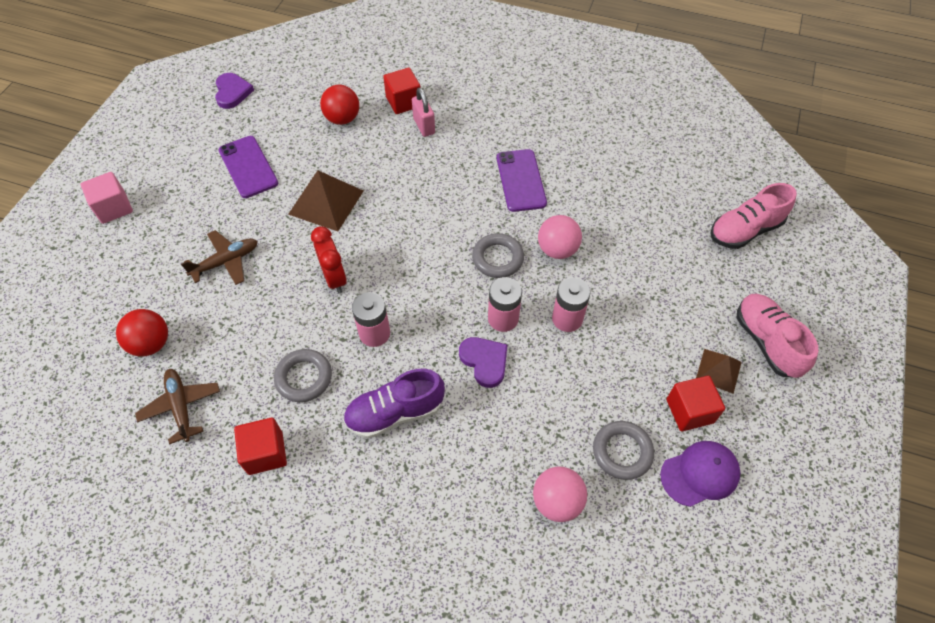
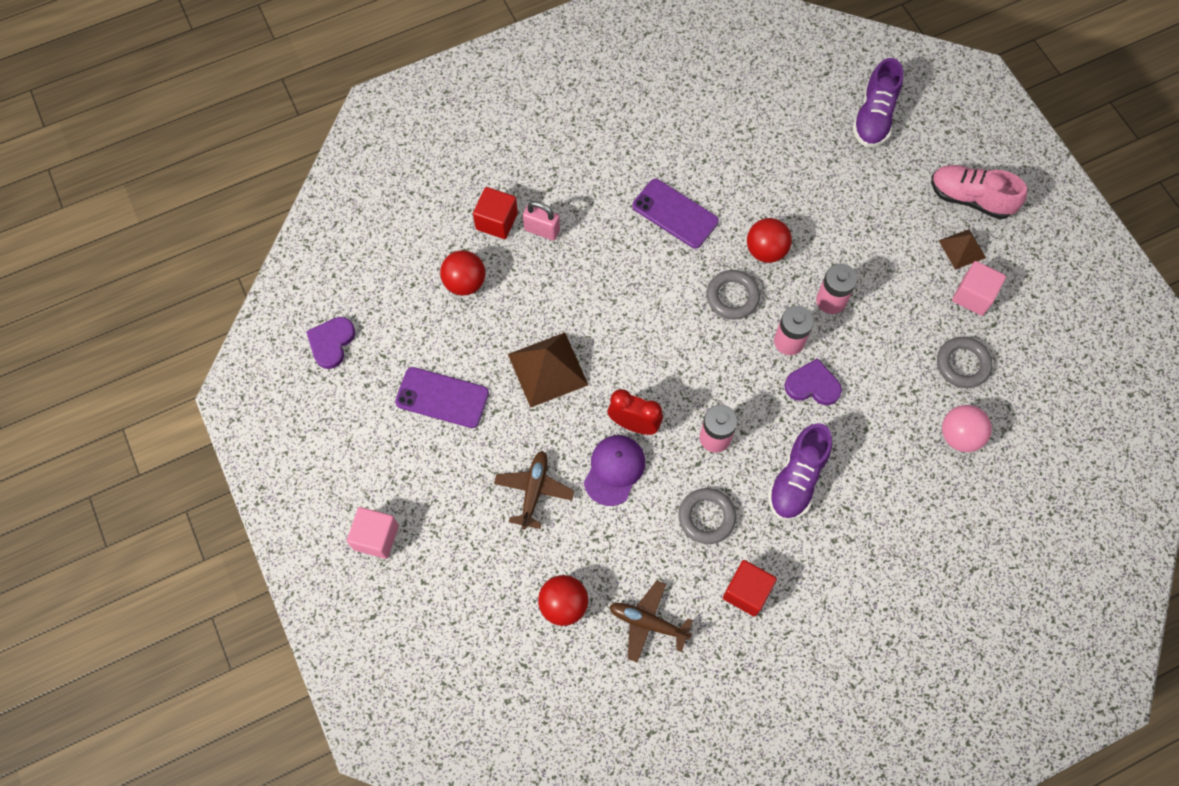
camera: 45 degrees left, 10 degrees up
(232, 92) = (331, 342): purple heart -> purple heart turned 105 degrees counterclockwise
(557, 250) = (766, 250): pink ball -> red ball
(689, 411) = (973, 296): red cube -> pink cube
(700, 474) = (1020, 334): purple cap -> purple cap (614, 470)
(745, 230) = (874, 117): pink shoe -> purple shoe

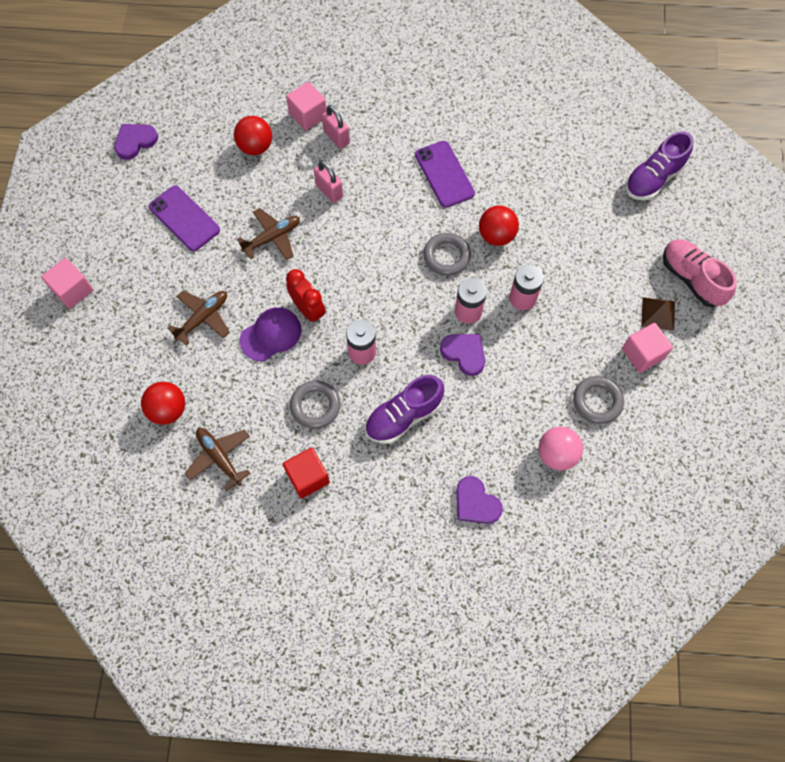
camera: 30 degrees right, 0 degrees up
(496, 221) = (308, 115): red cube -> pink cube
(547, 369) = (272, 238): brown pyramid -> brown plane
(572, 290) = (329, 191): none -> pink padlock
(918, 525) = (476, 503): none -> purple heart

